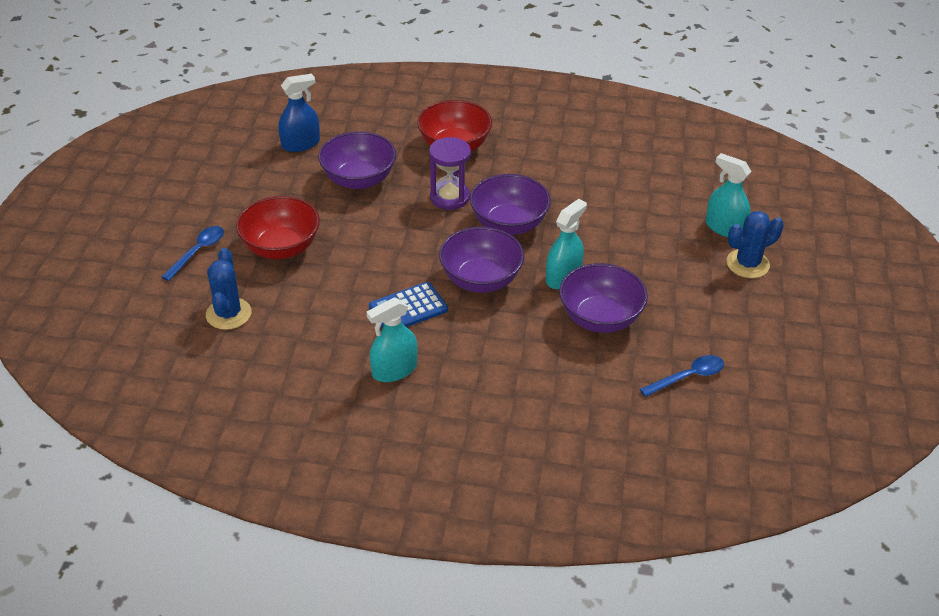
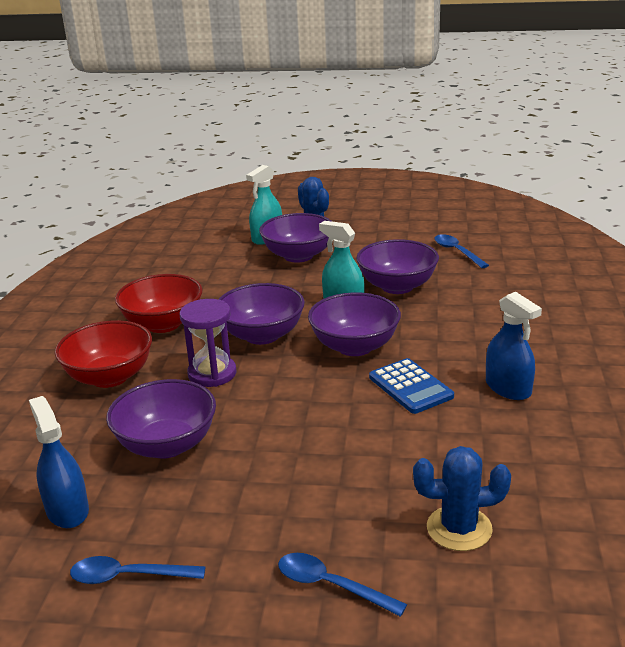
camera: 90 degrees left, 15 degrees down
(234, 172) = (128, 576): none -> blue spoon
(281, 247) = (313, 498): red bowl -> red bowl (163, 324)
(394, 370) = (508, 388): turquoise spray bottle -> blue spray bottle
(677, 250) = (298, 256): none -> purple bowl

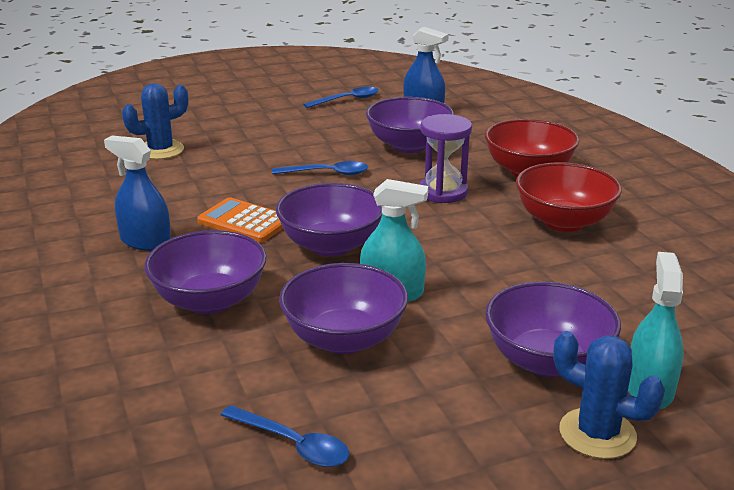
camera: 150 degrees right, 0 degrees up
(262, 335) = (443, 234): purple bowl -> purple bowl (209, 301)
(330, 585) = (229, 117): blue spoon -> blue spoon (327, 173)
(410, 387) = (244, 221): blue calculator -> orange calculator

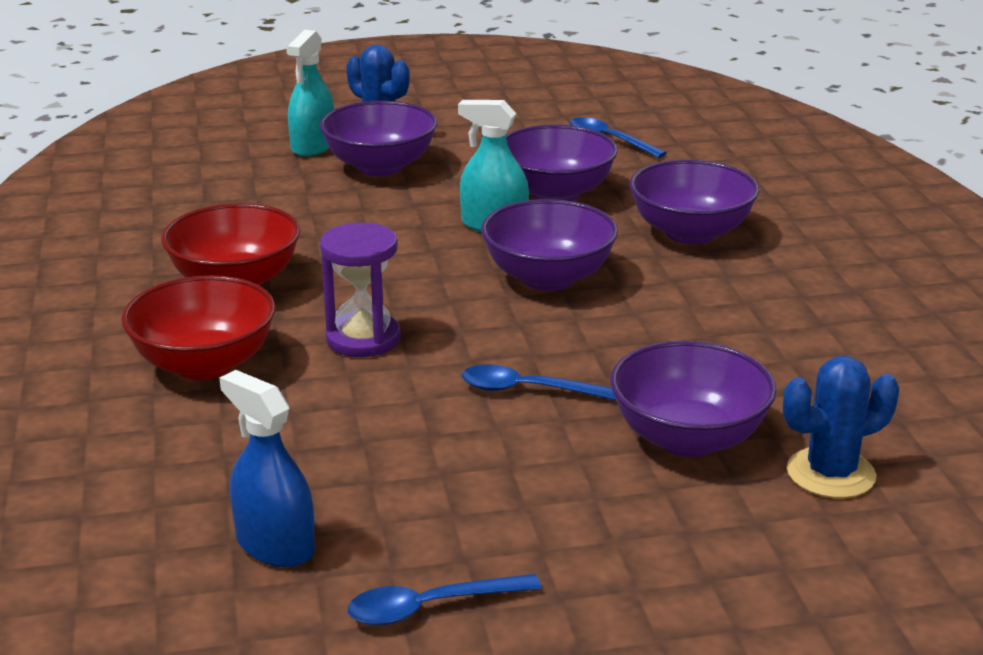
camera: 170 degrees left, 0 degrees up
(145, 241) = (787, 303): blue spray bottle -> none
(244, 221) = (659, 318): orange calculator -> none
(409, 146) = (363, 439): purple bowl -> purple bowl (688, 438)

